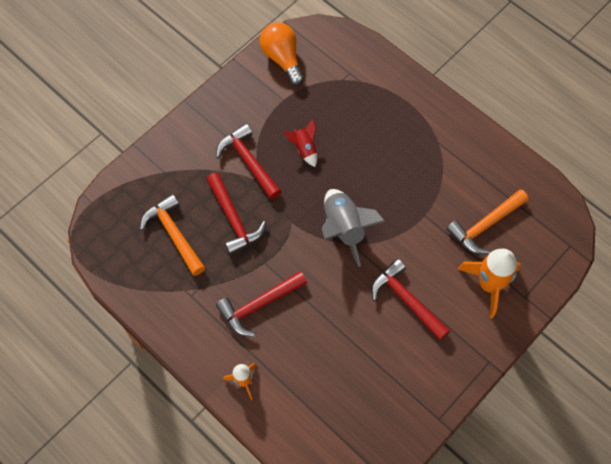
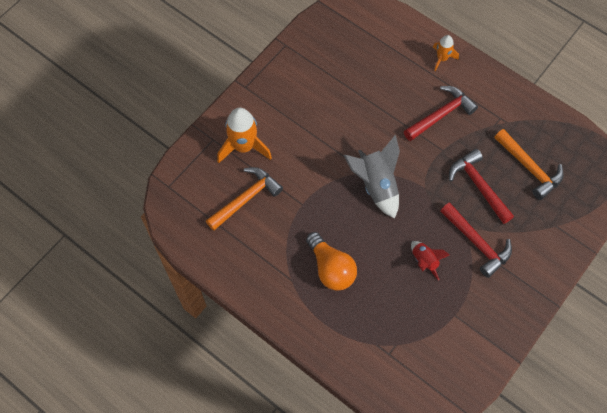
camera: 175 degrees right, 0 degrees up
(282, 59) = (465, 365): orange light bulb -> orange light bulb (331, 268)
(406, 300) = (315, 128): red hammer -> none

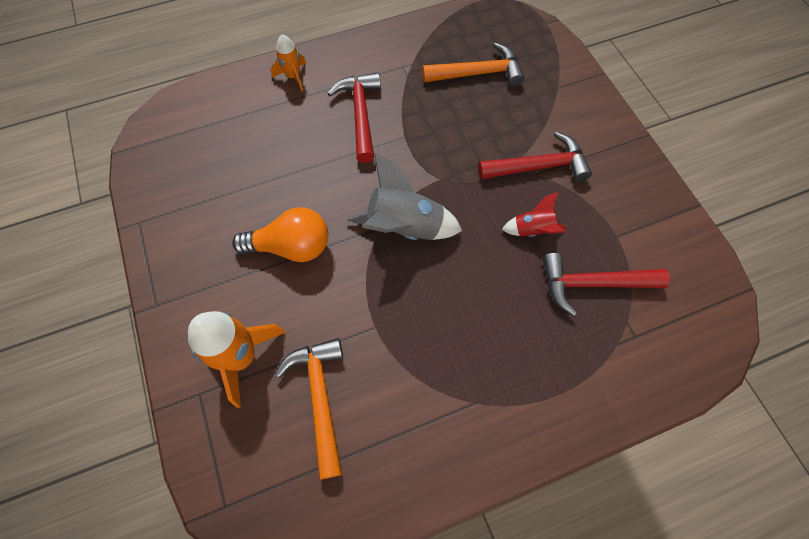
camera: 60 degrees left, 0 degrees up
(331, 268) = (486, 342): orange light bulb -> orange light bulb (291, 247)
(479, 186) = (470, 127): red hammer -> red hammer (593, 283)

